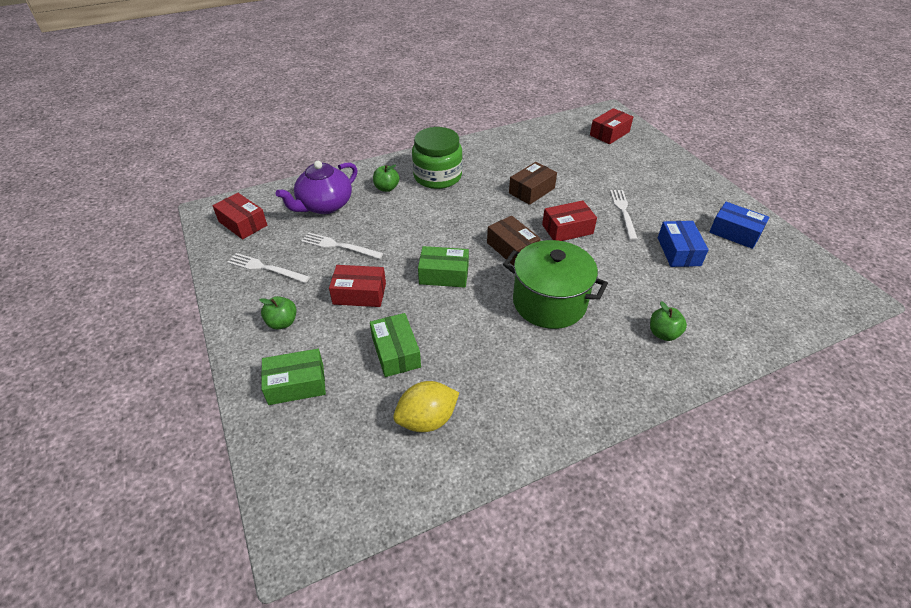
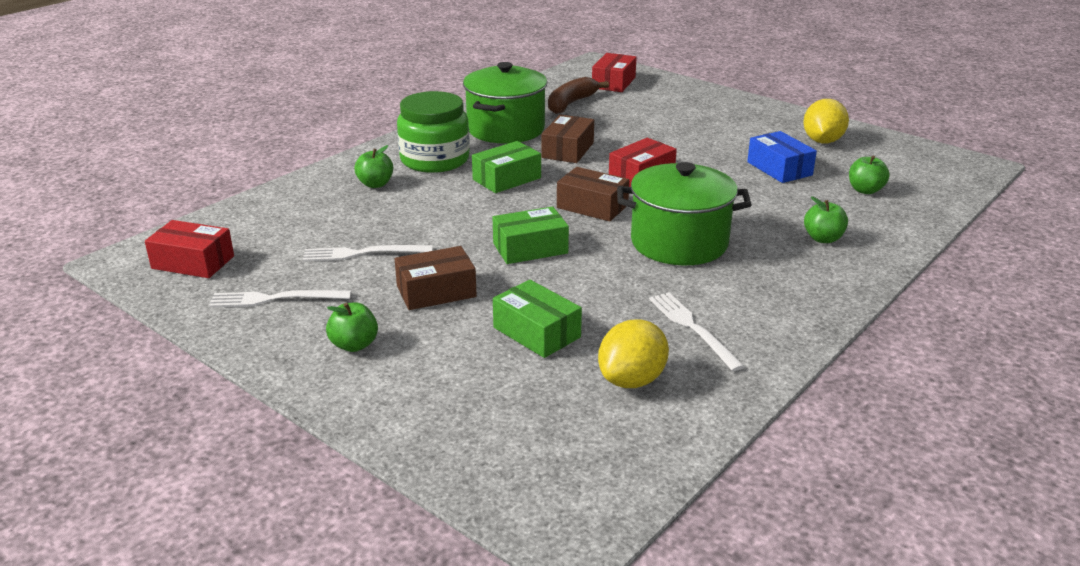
camera: 25 degrees left, 15 degrees down
(296, 384) = (433, 397): green box -> green box (507, 179)
(324, 205) = (301, 218): purple teapot -> none
(359, 294) = (436, 291): red box -> brown box
(502, 160) = (506, 129): none -> green pot
(564, 147) = (571, 103): none -> brown banana
(623, 212) = (691, 148): white fork -> white fork (692, 328)
(735, 233) = (822, 141): blue box -> yellow lemon
(735, 294) = (865, 190): none -> green apple

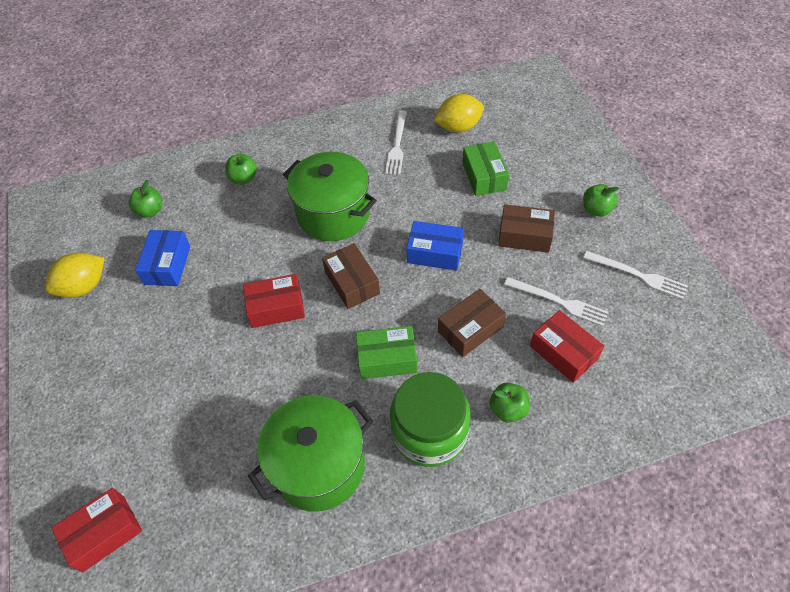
camera: 145 degrees left, 25 degrees up
(193, 262) = (698, 351): red box -> red box (563, 352)
(530, 248) = (435, 253): green box -> blue box
(567, 150) = (296, 384): brown box -> brown box (470, 329)
(571, 103) = (202, 497): brown banana -> none

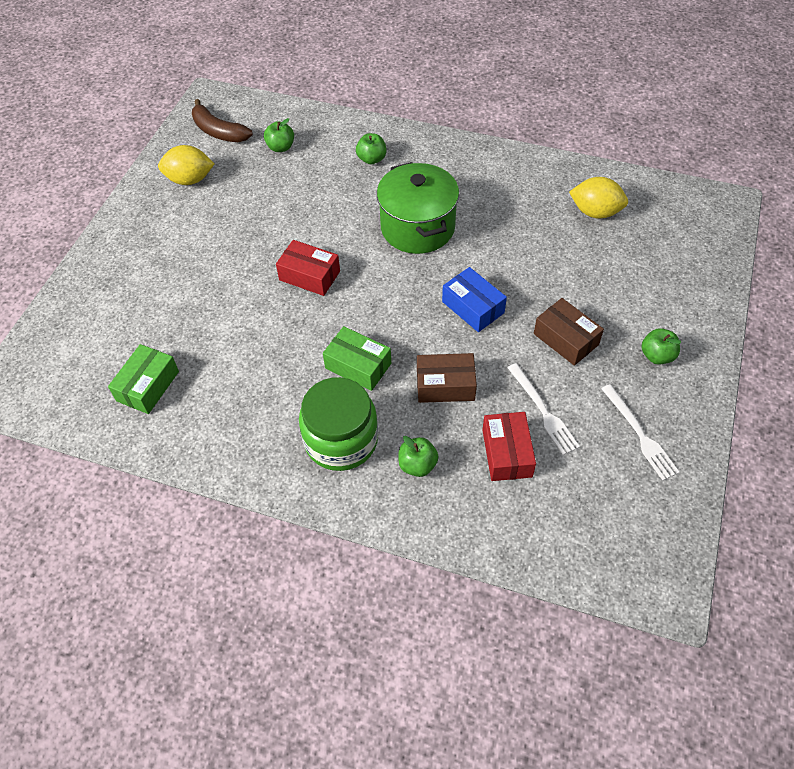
camera: 35 degrees right, 0 degrees up
(75, 227) = (218, 131): none -> brown banana
(104, 533) = (70, 358): red box -> none
(167, 265) = (259, 196): blue box -> none
(319, 466) = (240, 409): green pot -> none
(352, 283) = (383, 291): brown box -> none
(397, 145) = (524, 198): white fork -> none
(484, 176) = (578, 268): green box -> green box (148, 386)

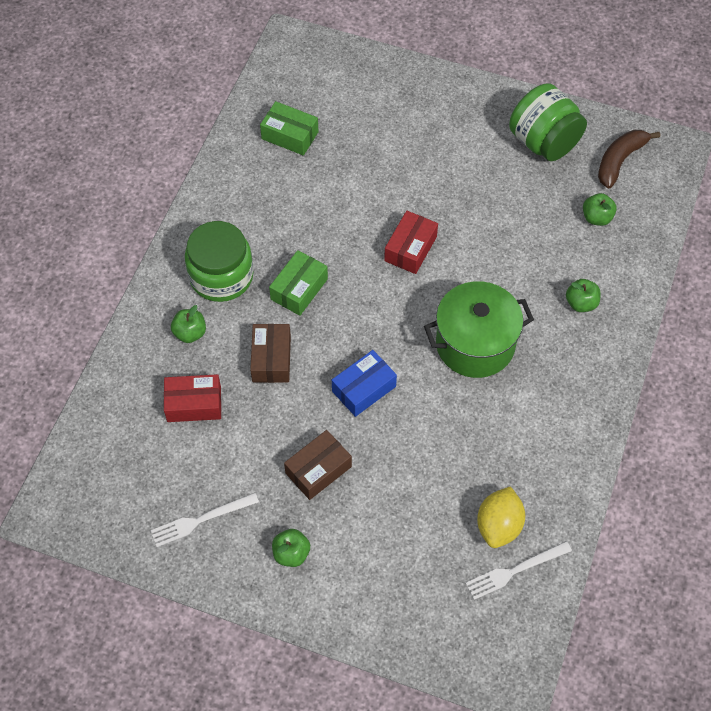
camera: 90 degrees right, 5 degrees up
(190, 180) = (543, 142): yellow lemon -> green jar
(543, 411) = (235, 439): white fork -> white fork (515, 570)

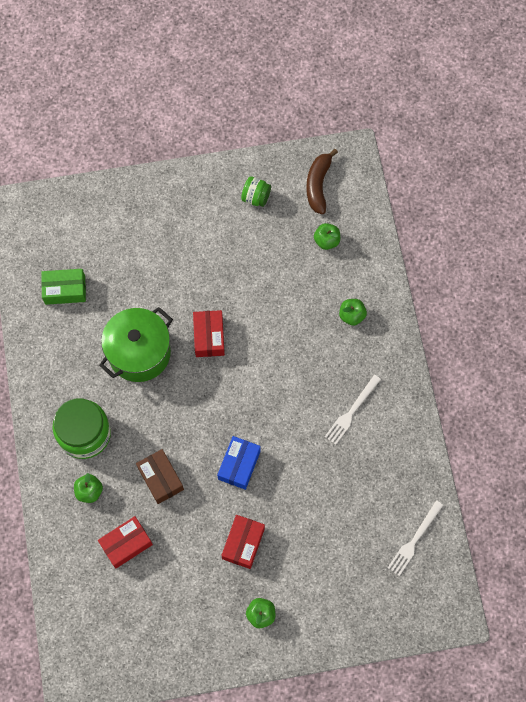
camera: 30 degrees left, 10 degrees up
(201, 520) = (184, 626): white fork -> white fork (351, 411)
(299, 289) = (148, 413): green box -> none
(318, 470) = (243, 543): brown box -> red box
(475, 344) = (296, 388): green pot -> green pot (139, 353)
(499, 525) = (386, 514): yellow lemon -> none
(543, 142) = (256, 197): green jar -> green jar, size x0.52

